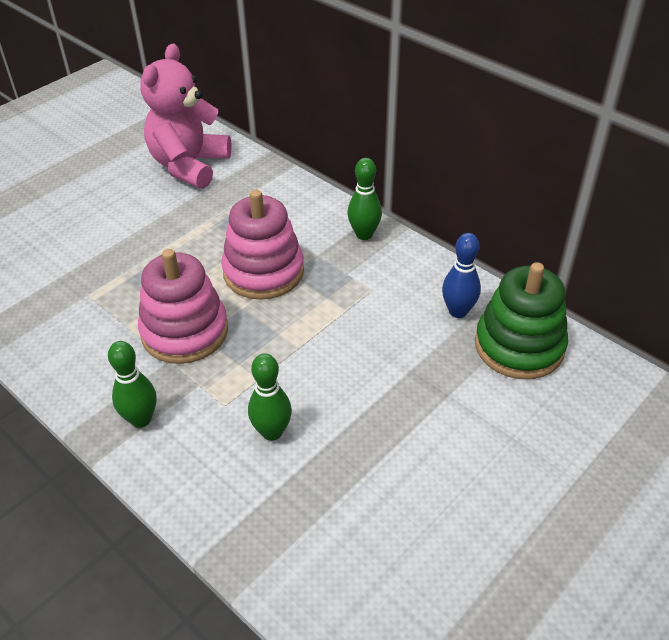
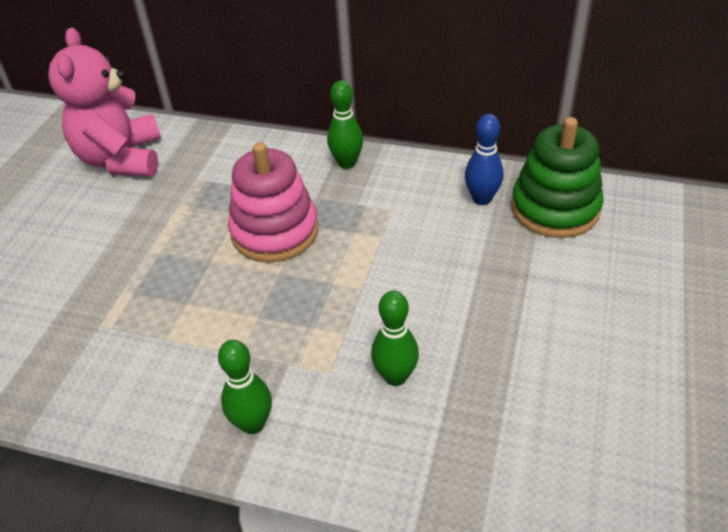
camera: 25 degrees left, 0 degrees up
(185, 332) = (236, 319): pink stacking toy -> none

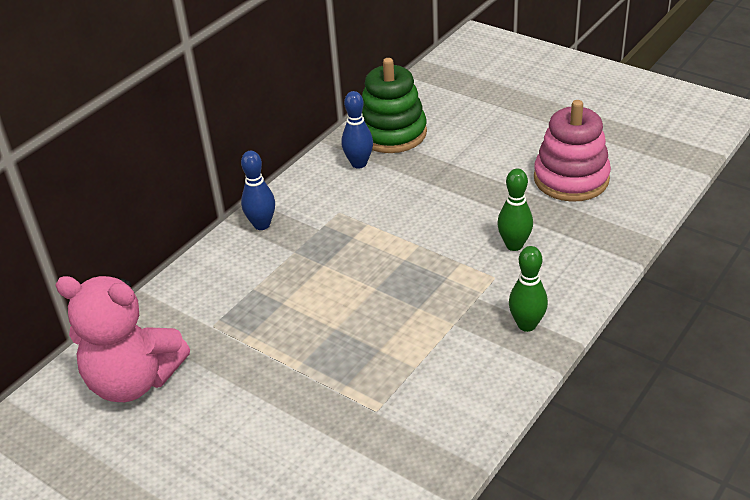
camera: 70 degrees left, 5 degrees down
(275, 231) = (323, 283): pink stacking toy -> pink stacking toy (571, 179)
(347, 163) = (262, 225): green bowling pin -> blue bowling pin

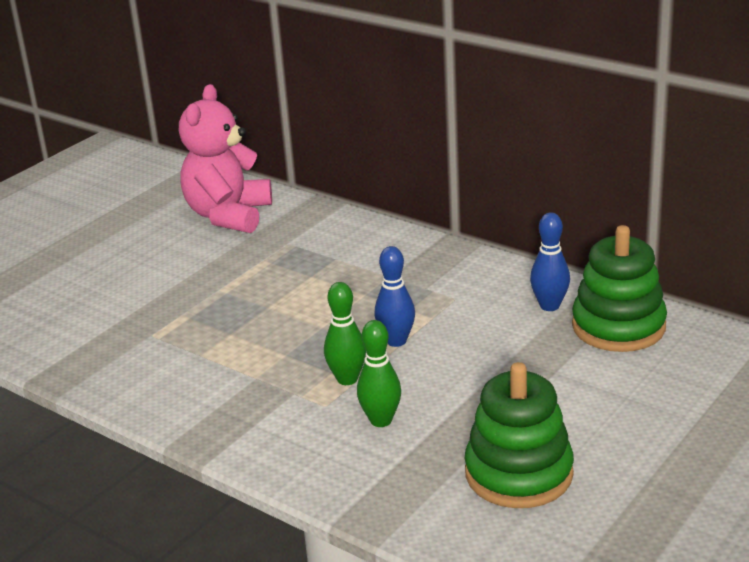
camera: 90 degrees right, 10 degrees down
(262, 225) = (435, 254): blue bowling pin -> blue bowling pin (396, 341)
(526, 325) = (241, 426): green bowling pin -> green bowling pin (347, 379)
(571, 179) = (519, 473): pink stacking toy -> green stacking toy

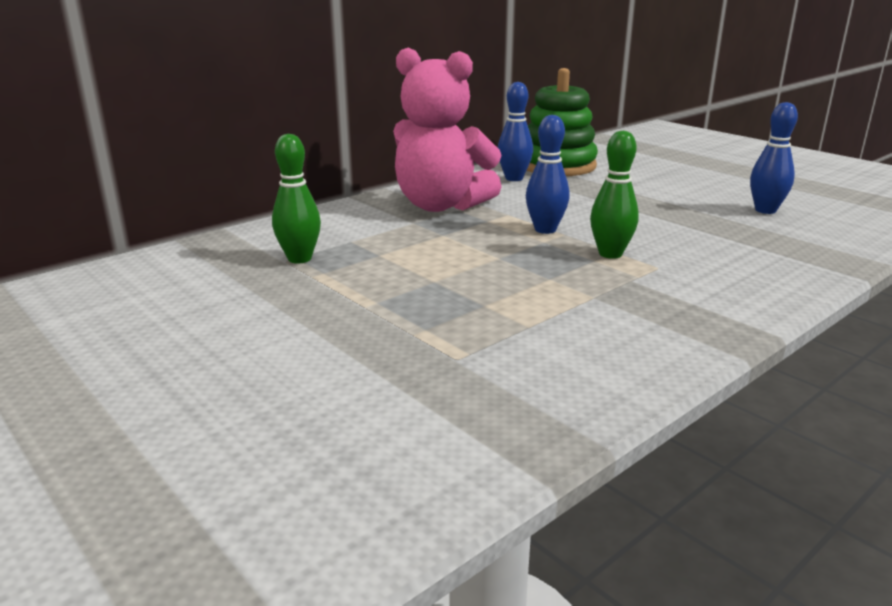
camera: 80 degrees left, 5 degrees down
(228, 215) = (159, 289): pink teddy bear -> pink teddy bear (441, 205)
(381, 420) = (688, 246): green bowling pin -> green bowling pin (299, 259)
(519, 473) = (765, 210): green stacking toy -> blue bowling pin

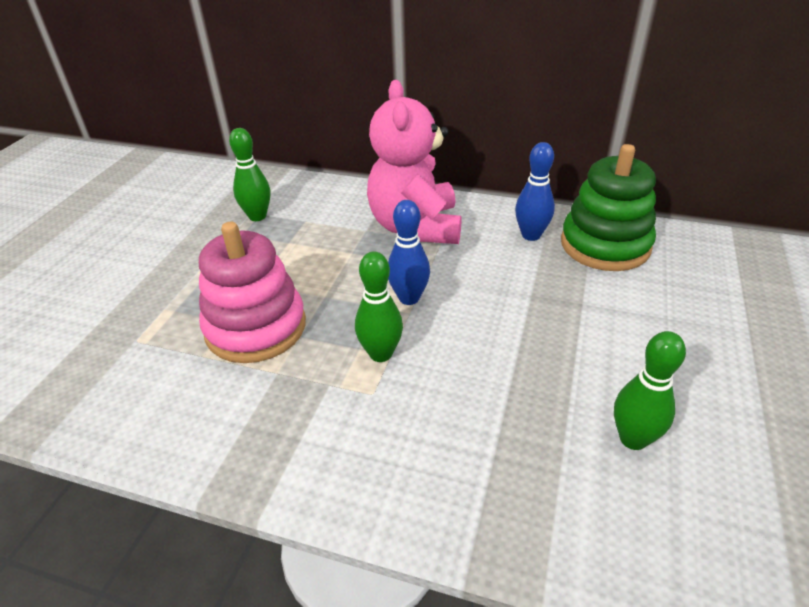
camera: 60 degrees right, 15 degrees up
(512, 293) = (256, 327): none -> pink stacking toy
(765, 210) = (633, 439): blue bowling pin -> green bowling pin

